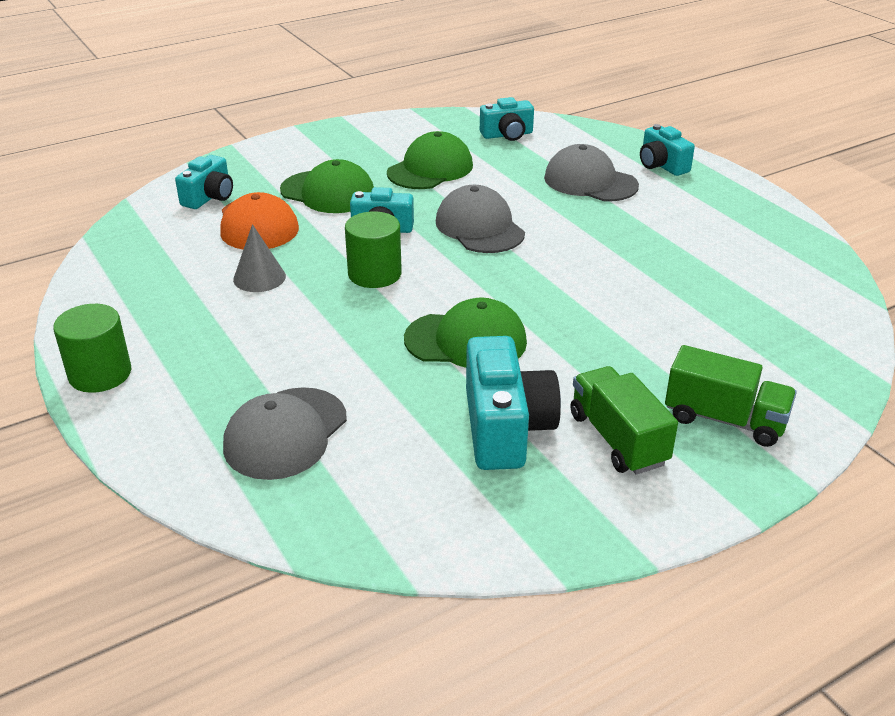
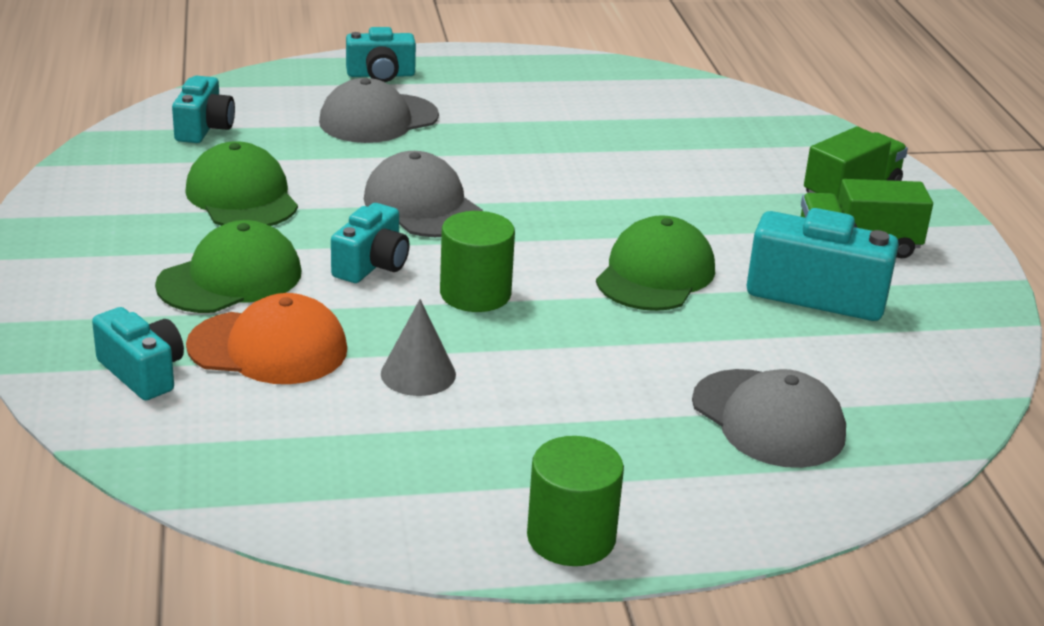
camera: 70 degrees left, 5 degrees down
(479, 227) = (422, 206): grey cap -> grey cap turned 60 degrees clockwise

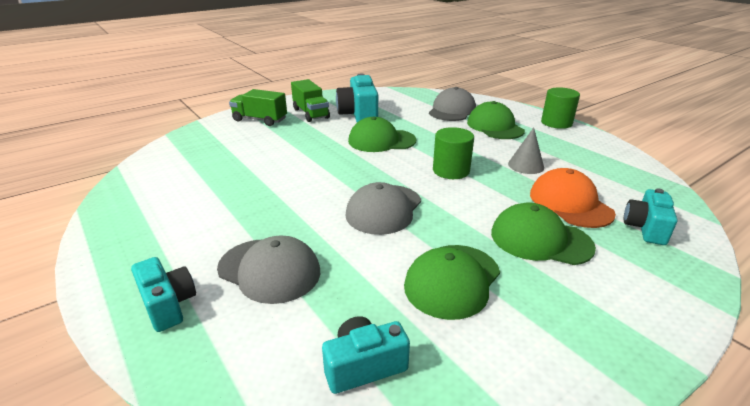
camera: 115 degrees left, 0 degrees up
(372, 265) = (464, 203): turquoise camera -> none
(621, 431) = (495, 127): none -> green cap

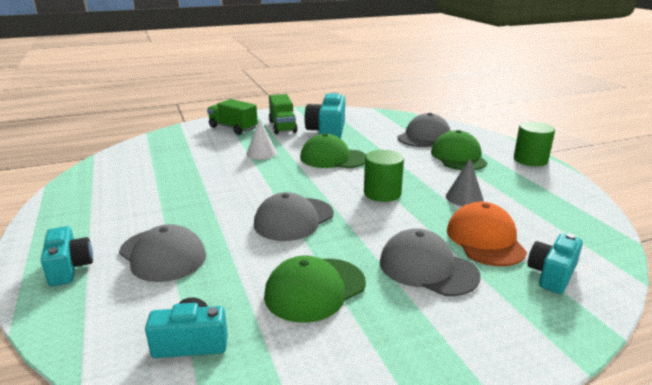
camera: 15 degrees right, 5 degrees down
(306, 143) = (261, 153): none -> white cone
(540, 240) = (427, 268): green cap -> grey cap

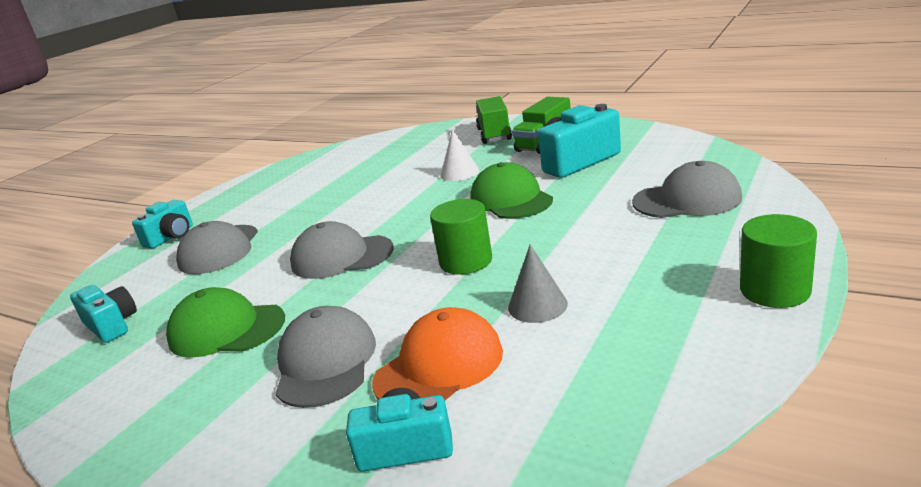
camera: 55 degrees right, 0 degrees up
(458, 157) = (665, 246): green cap -> none

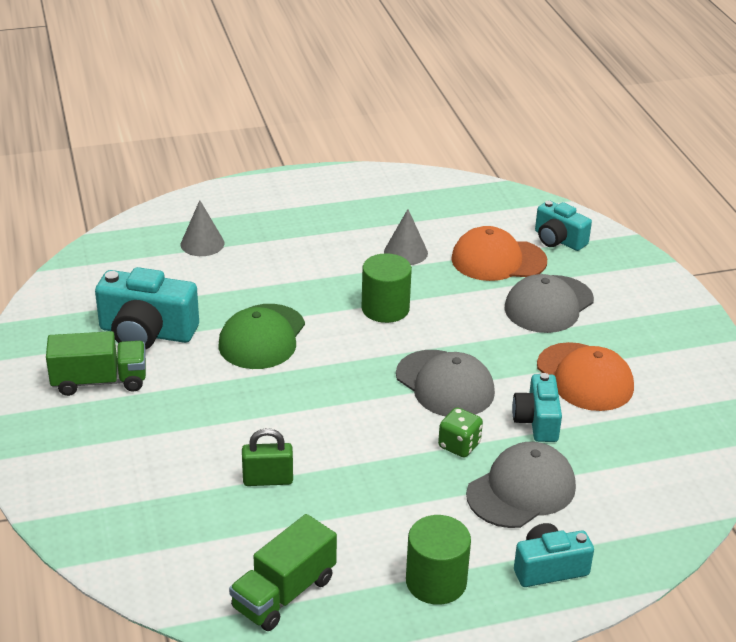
camera: 140 degrees left, 10 degrees up
(111, 325) = (666, 455): turquoise camera -> turquoise camera (537, 421)
(226, 329) = (585, 377): green cap -> orange cap
(287, 241) = (459, 445): none -> green dice
(380, 175) = (268, 480): none -> green padlock
(459, 173) = (221, 408): white cone -> none
(494, 134) = (82, 443): green truck -> green truck (284, 593)
(687, 200) = (202, 243): grey cap -> grey cone
(774, 290) = (310, 182): green cylinder -> green cylinder (436, 582)

